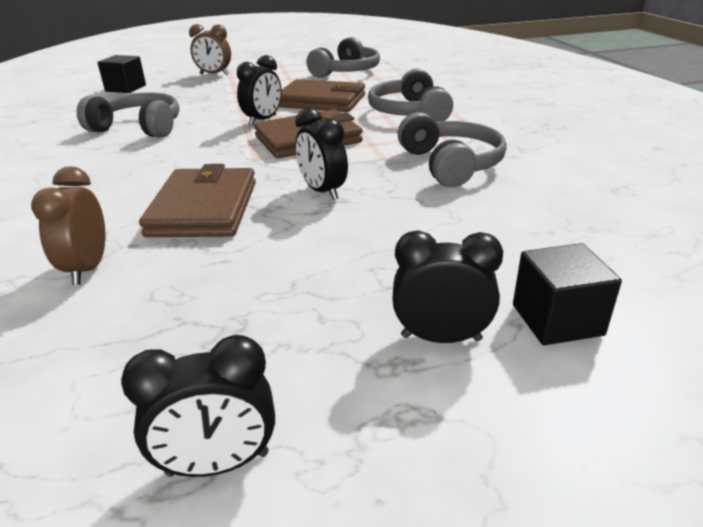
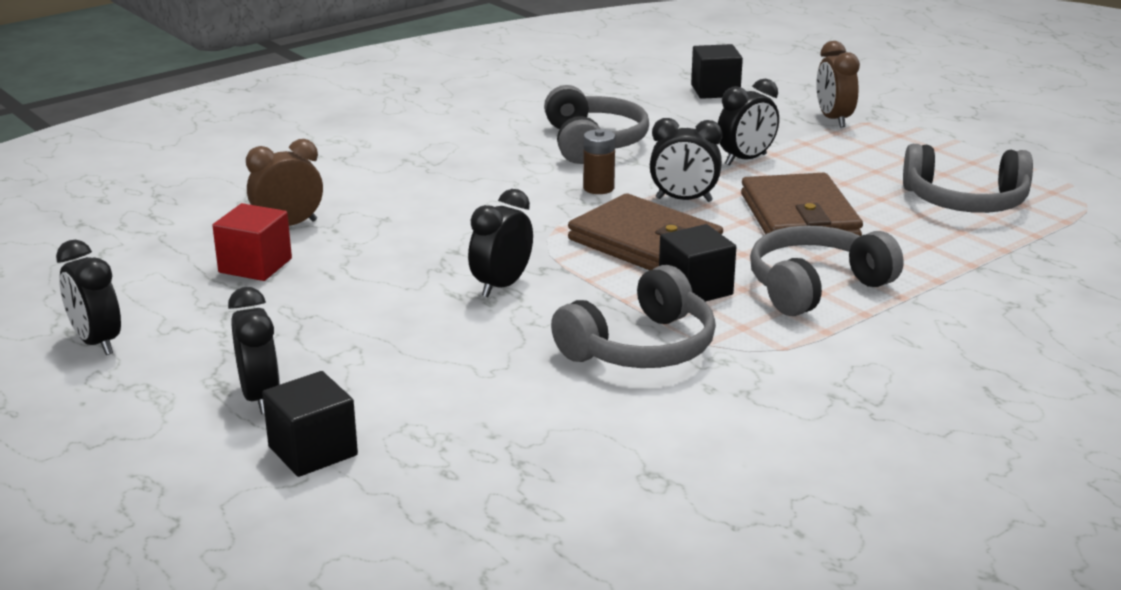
camera: 65 degrees right, 5 degrees down
(151, 301) = (255, 265): none -> red cube
(203, 208) = (421, 238): brown wallet -> none
(211, 138) = (598, 188): none -> brown battery
(232, 98) = (746, 159): none -> black clock
(385, 138) = (695, 289): none -> black cube

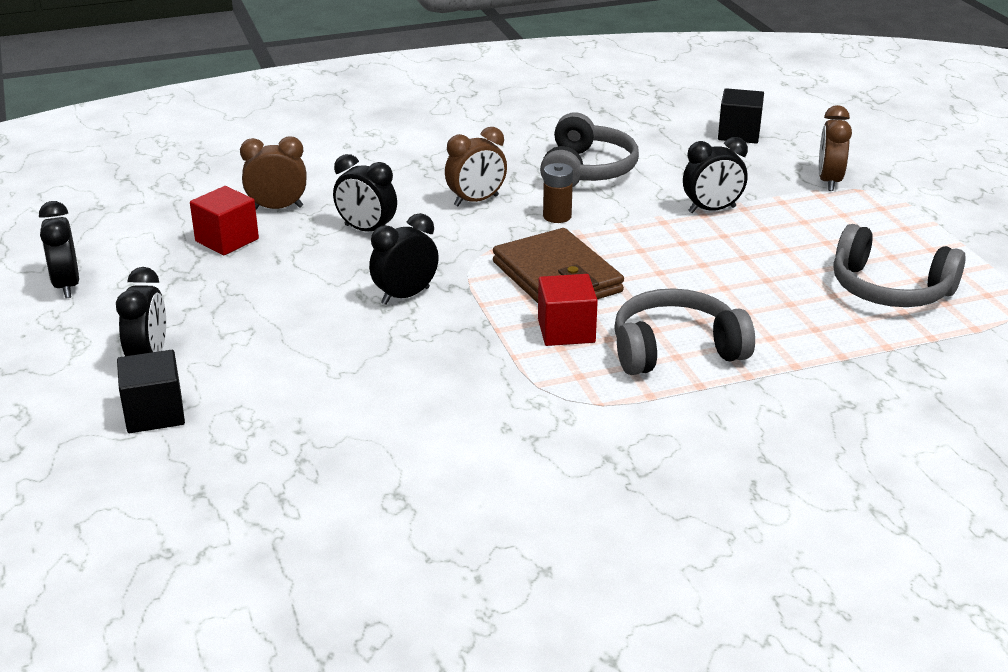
camera: 20 degrees right, 5 degrees up
(503, 186) = (476, 201): none -> brown clock
(641, 348) = (477, 377): grey headphones -> none
(684, 200) = (623, 241): black clock -> black clock (367, 230)
(695, 289) = (566, 331): black cube -> red cube
(799, 216) = (716, 276): brown wallet -> none

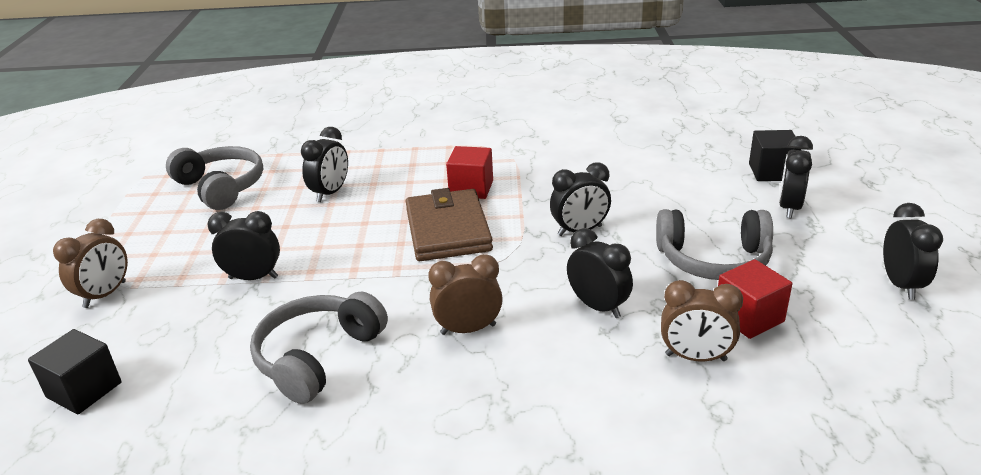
camera: 160 degrees left, 0 degrees up
(557, 216) = (401, 294): brown battery -> none
(675, 349) = (409, 168): grey headphones -> grey headphones (713, 260)
(741, 301) = (330, 193): none -> black clock

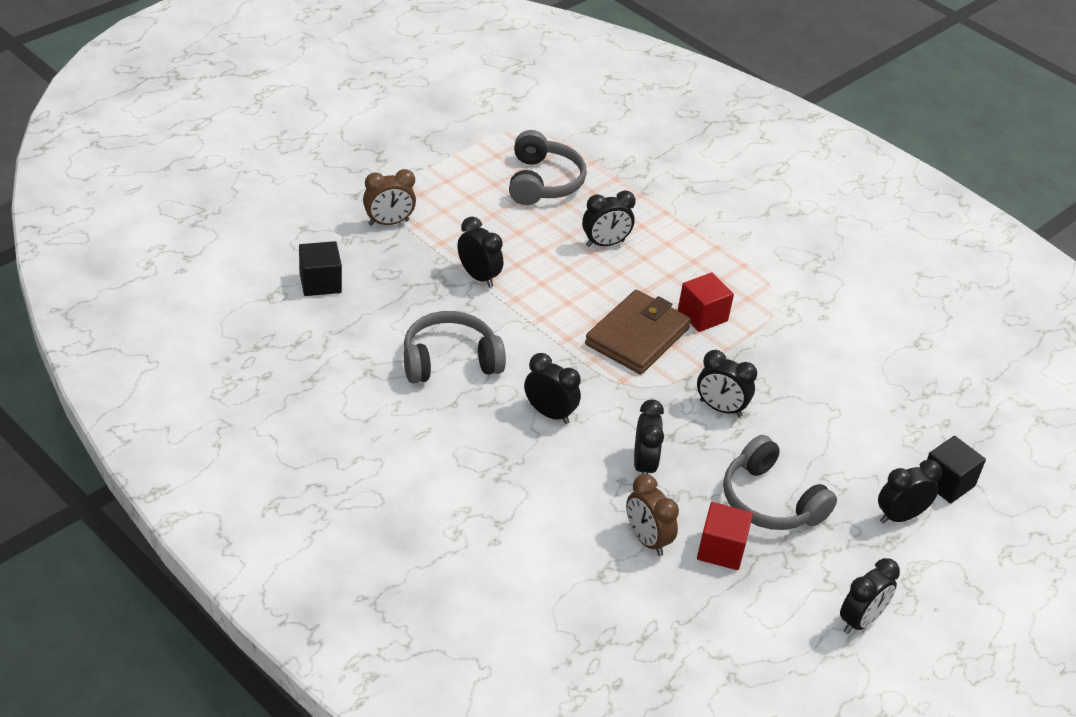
camera: 40 degrees right, 10 degrees up
(468, 329) = (549, 413): brown clock -> black clock

